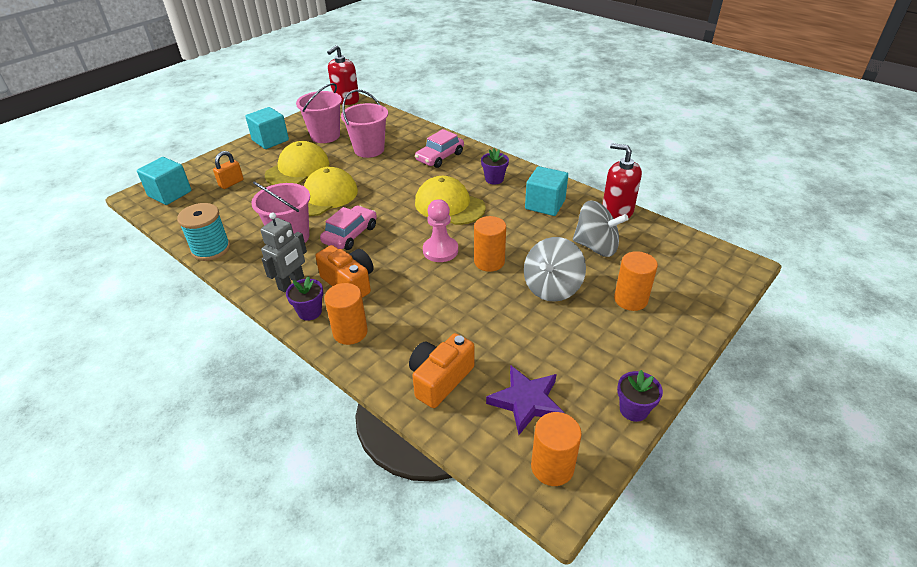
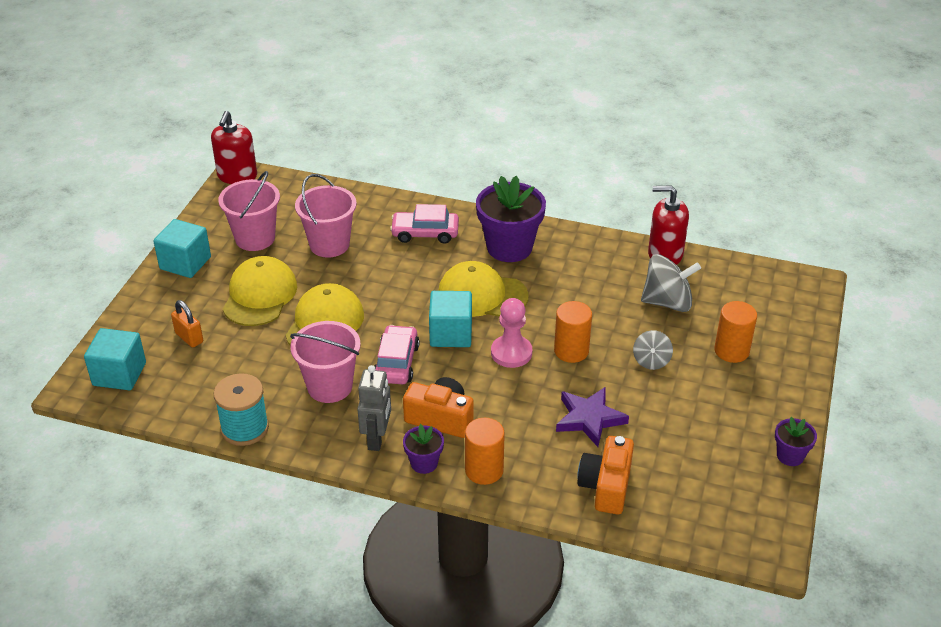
camera: 25 degrees left, 0 degrees up
(231, 183) = (189, 338): orange padlock -> orange padlock turned 60 degrees counterclockwise
(440, 157) = (425, 233): pink car -> pink car turned 75 degrees clockwise
(494, 179) = (509, 247): purple flower pot -> purple flower pot, size x2.02
(526, 401) = (696, 480): purple star -> purple star (589, 419)
(545, 204) = (585, 266): turquoise cube -> turquoise cube (451, 334)
(552, 287) = (651, 361): grey spinning top -> grey spinning top, size x0.57
(552, 467) = (752, 527): orange cylinder -> none

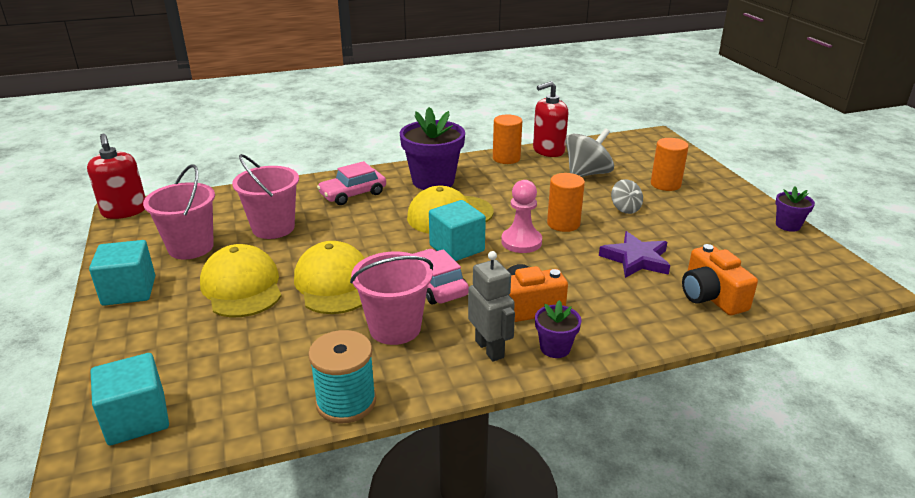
camera: 35 degrees left, 10 degrees down
(189, 338) = (196, 350): orange padlock -> none
(484, 470) = (610, 329): orange cylinder -> orange cylinder (506, 158)

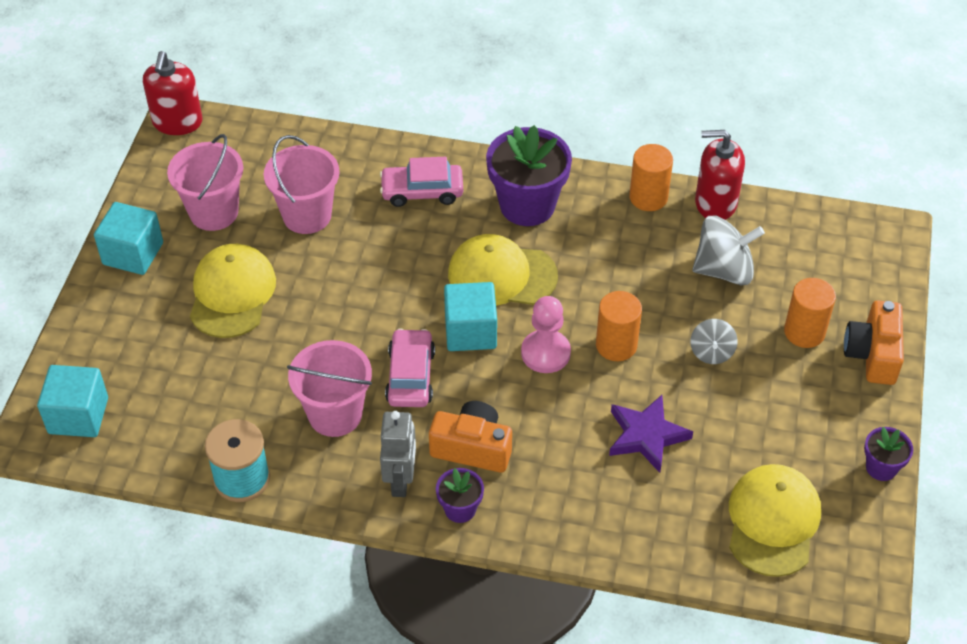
camera: 30 degrees right, 20 degrees up
(334, 283) = (317, 328): yellow cap -> yellow cap (773, 521)
(711, 296) = (674, 523): orange camera -> orange camera (872, 354)

